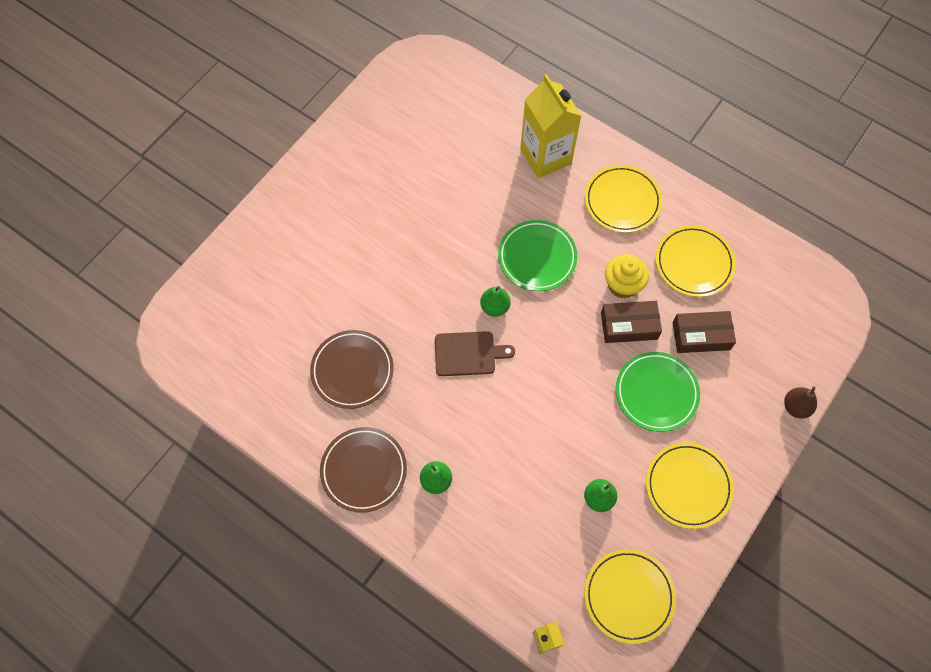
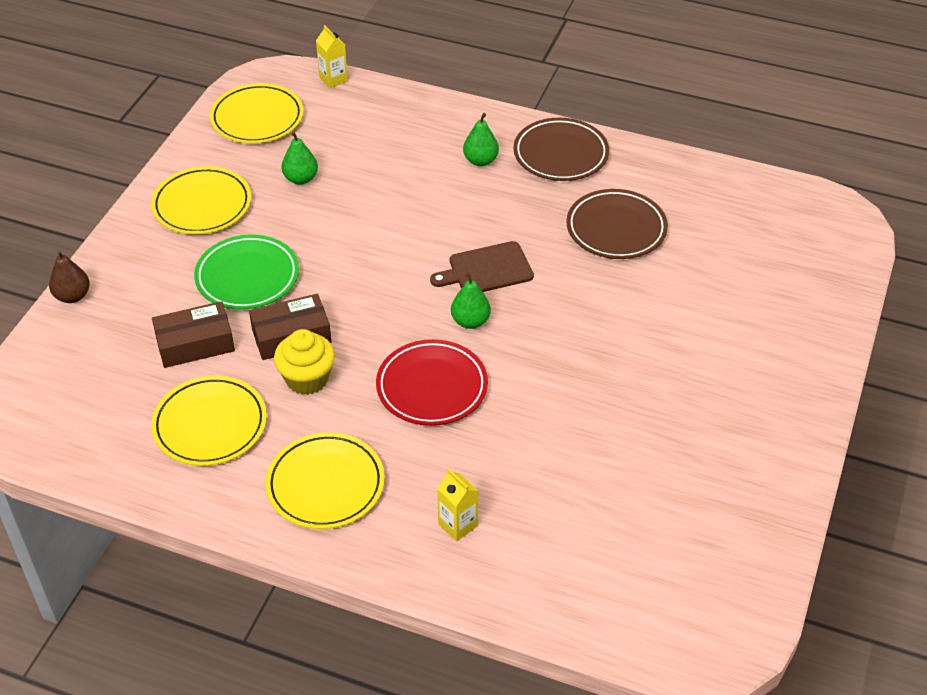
camera: 165 degrees right, 20 degrees down
(537, 257) = (432, 387): green plate -> red plate
(545, 156) = (457, 525): yellow carton -> yellow carton, size x0.46

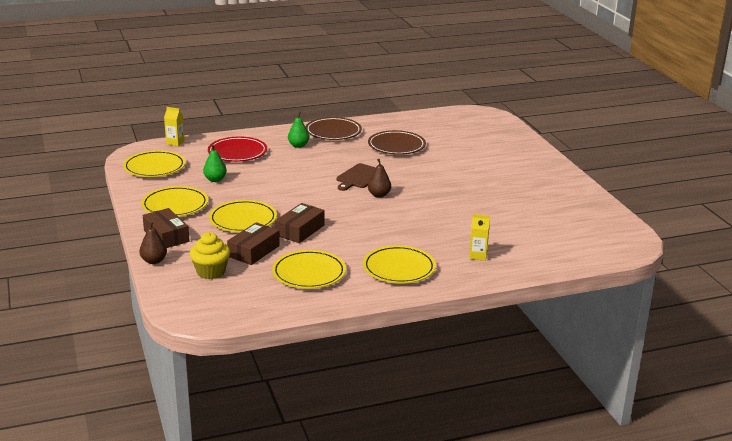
camera: 40 degrees left, 20 degrees down
(133, 258) = (166, 236): none -> brown box
(247, 277) = (243, 220): green plate -> yellow plate
(307, 379) = (332, 240): yellow cupcake -> yellow cupcake (211, 272)
(432, 387) = (396, 220): red plate -> red plate (237, 153)
(470, 321) = (379, 195): green pear -> brown pear

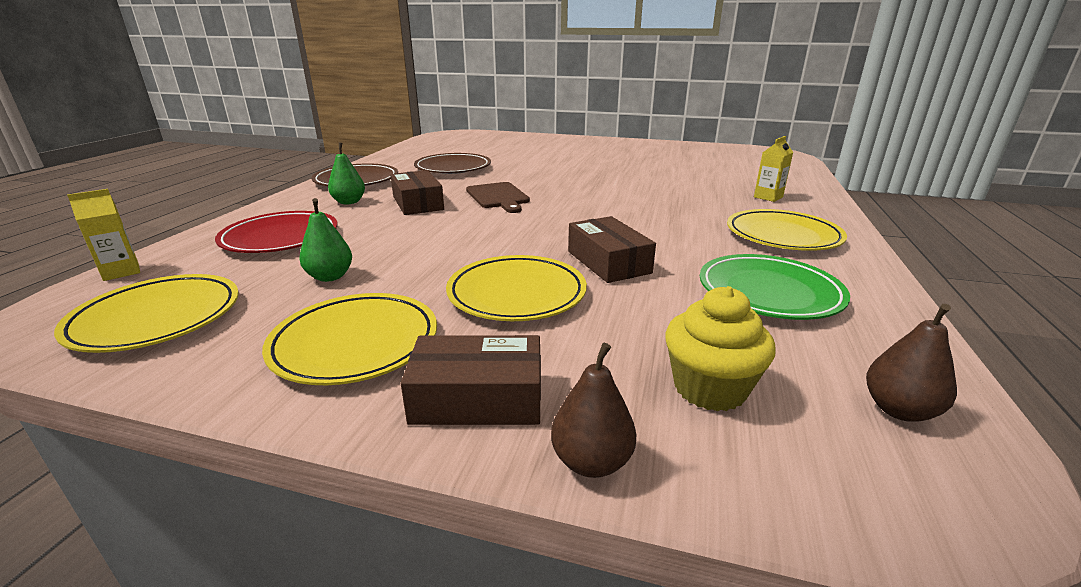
camera: 55 degrees left, 0 degrees up
(254, 251) = (649, 316): brown box -> brown box (417, 203)
(309, 273) = (769, 292): yellow plate -> green plate
(379, 195) = (561, 199): brown pear -> brown pear (899, 410)

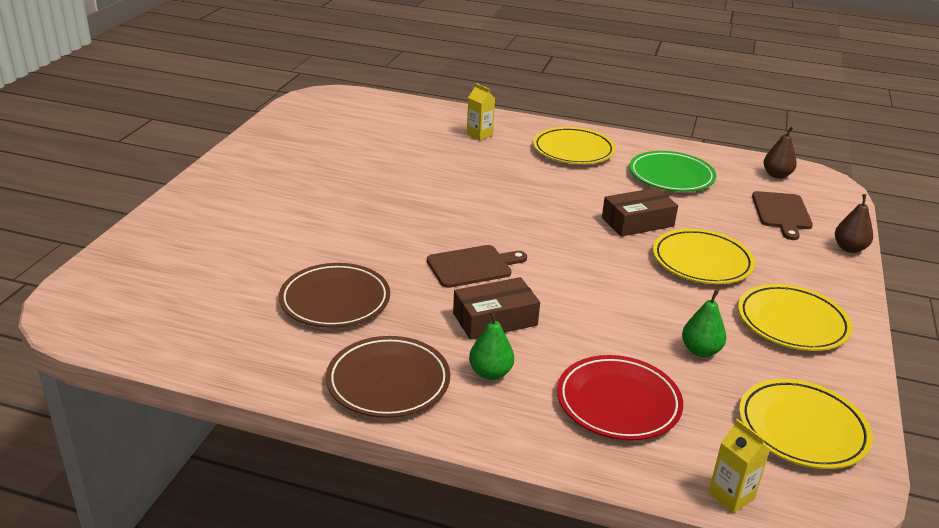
camera: 90 degrees left, 5 degrees up
(477, 398) = (822, 276): brown box -> none
(709, 388) = (782, 213): yellow cupcake -> brown cutting board

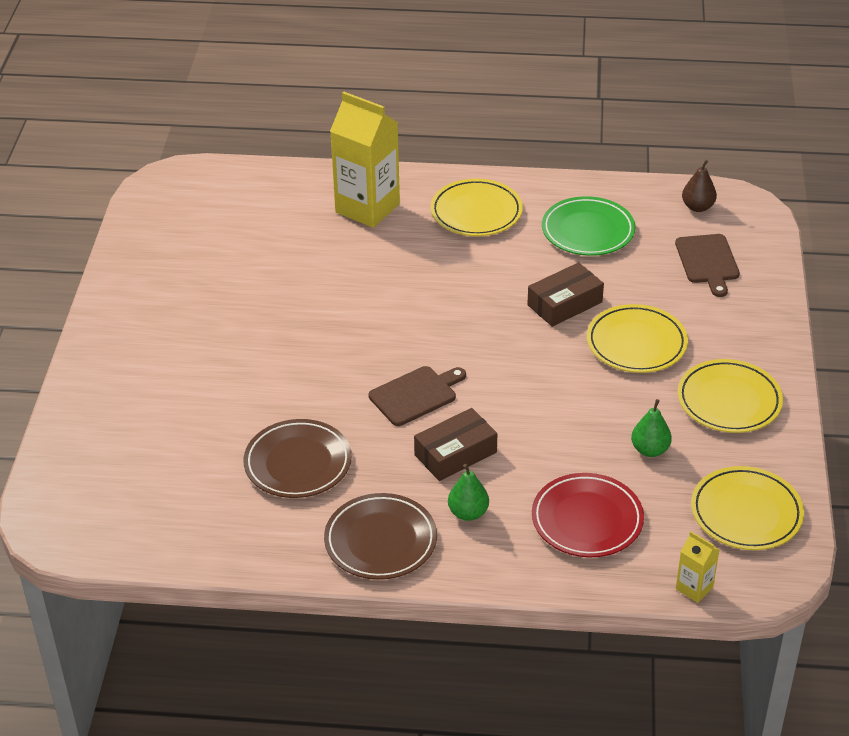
camera: 10 degrees left, 10 degrees up
(479, 135) = (367, 208): yellow carton -> yellow carton, size x2.19
(849, 248) = (777, 297): brown pear -> none

